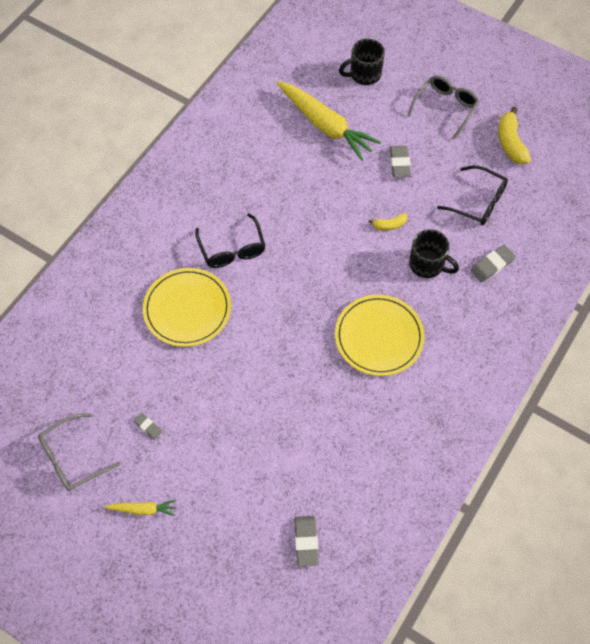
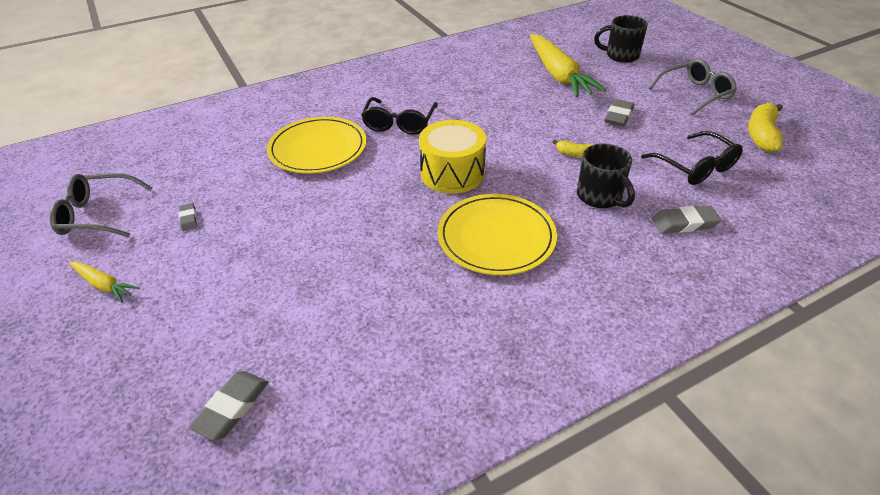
camera: 30 degrees right, 20 degrees down
(311, 288) = (452, 173): none -> yellow drum

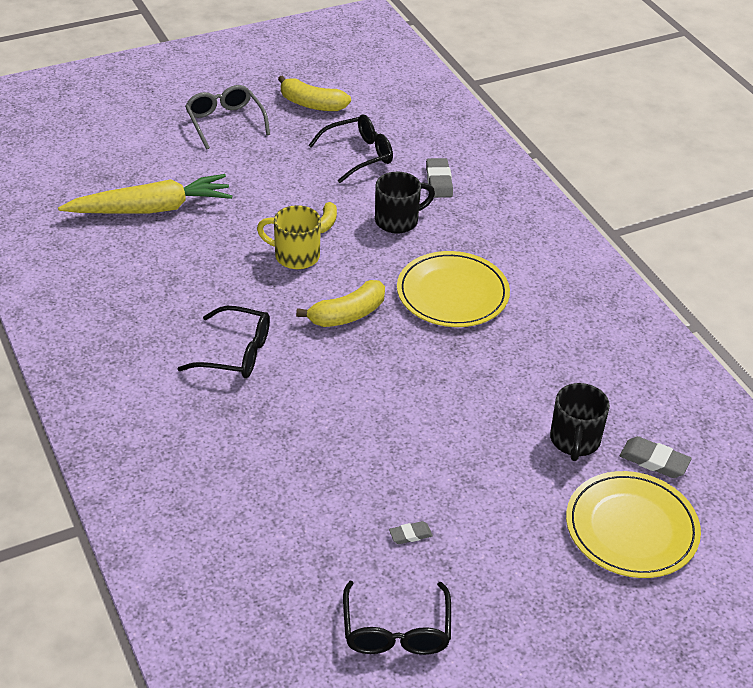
camera: 90 degrees left, 0 degrees up
(97, 215) = (396, 631): grey glasses -> black glasses
(104, 285) = (518, 589): yellow carrot -> none
(318, 148) = (280, 427): yellow plate -> yellow plate (631, 528)
(452, 173) = (347, 314): yellow drum -> yellow banana
(524, 141) = (295, 256): none -> yellow mug
(618, 116) = (258, 182): grey eraser -> none
(621, 56) = (118, 152): black mug -> black mug (575, 441)

